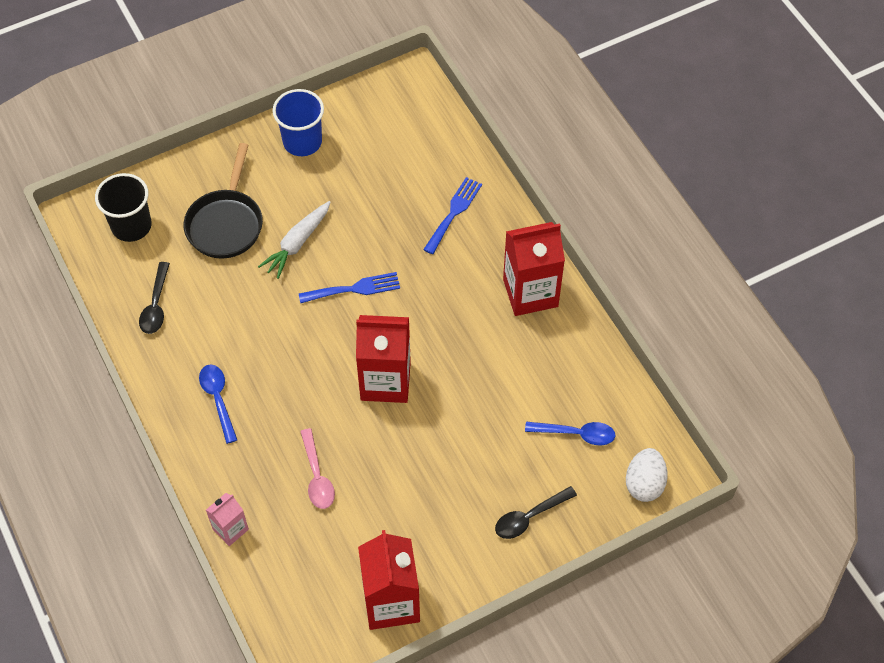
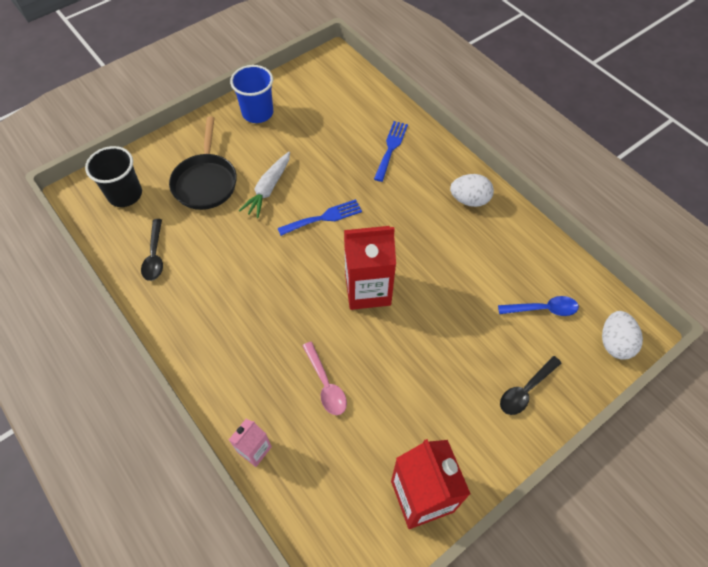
camera: 10 degrees left, 0 degrees up
(218, 399) = (222, 329): blue spoon -> none
(530, 293) = (469, 200): red carton -> white egg

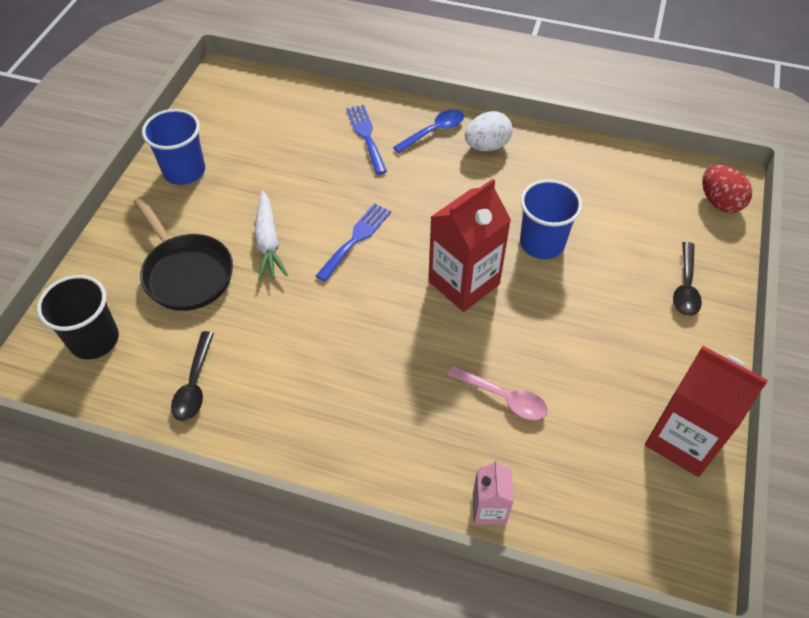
camera: 35 degrees left, 5 degrees down
(155, 256) = (194, 384): black spoon -> black spoon turned 45 degrees clockwise
(446, 293) = (542, 243): none -> blue cup
(542, 309) = (637, 208): blue spoon -> blue spoon (434, 131)
(614, 343) = (719, 202): white egg -> red egg

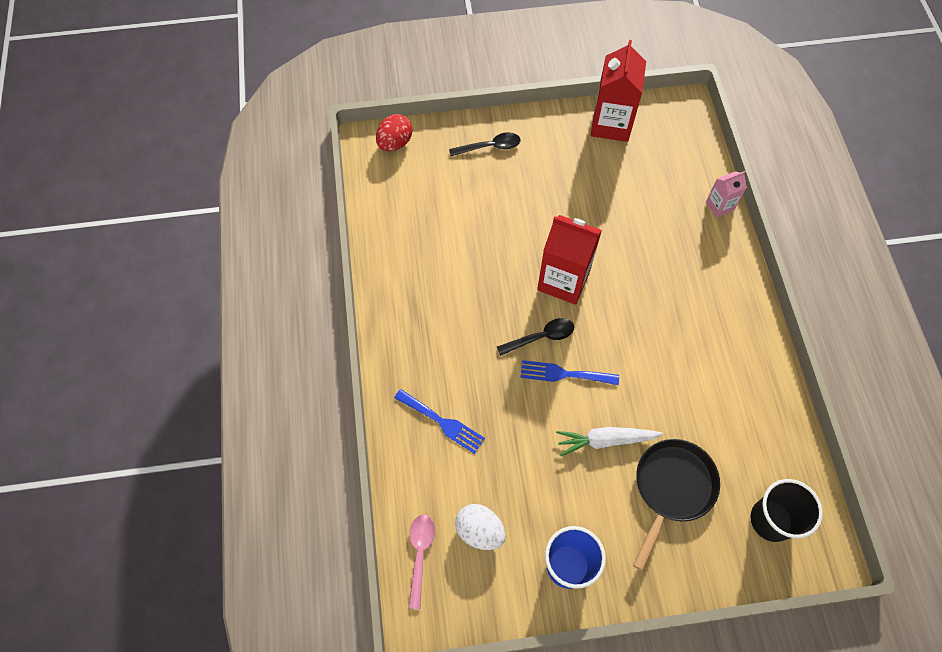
camera: 115 degrees left, 10 degrees up
(194, 384) = (756, 419): black spoon -> black spoon (541, 337)
(268, 242) = (605, 440): white carrot -> white carrot turned 150 degrees counterclockwise
(366, 136) = (442, 422): blue fork -> blue fork turned 105 degrees counterclockwise
(434, 131) = (409, 367): blue spoon -> none
(487, 146) = (408, 317): white egg -> white egg (479, 531)
(503, 398) = (642, 223): pink spoon -> pink spoon (420, 554)
(542, 243) = (496, 243): blue cup -> none

